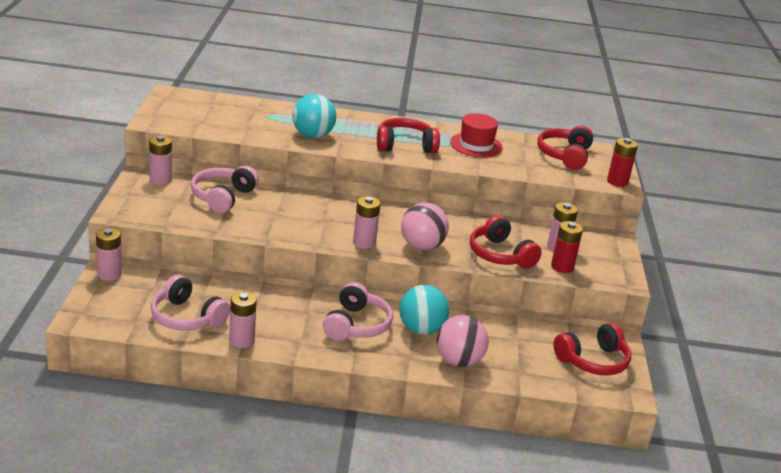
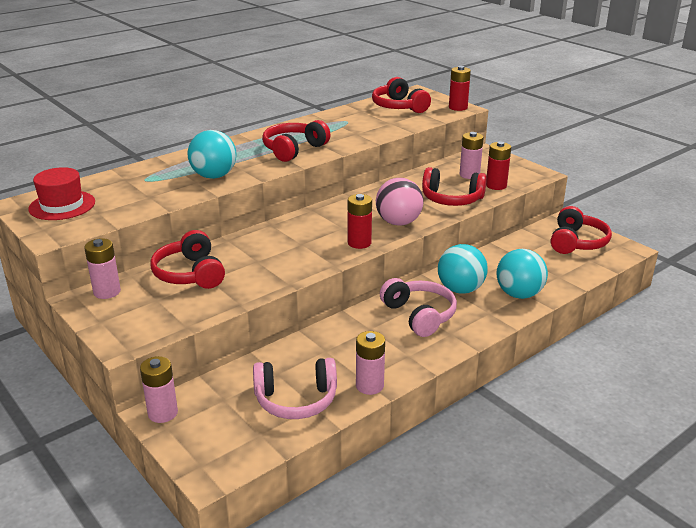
camera: 40 degrees left, 0 degrees up
(222, 197) = (190, 274): pink headphones -> red headphones
(364, 242) = (359, 243): pink battery -> red battery
(458, 361) = (519, 294): pink ball -> turquoise ball
(476, 145) = (336, 126): red hat -> red hat (62, 205)

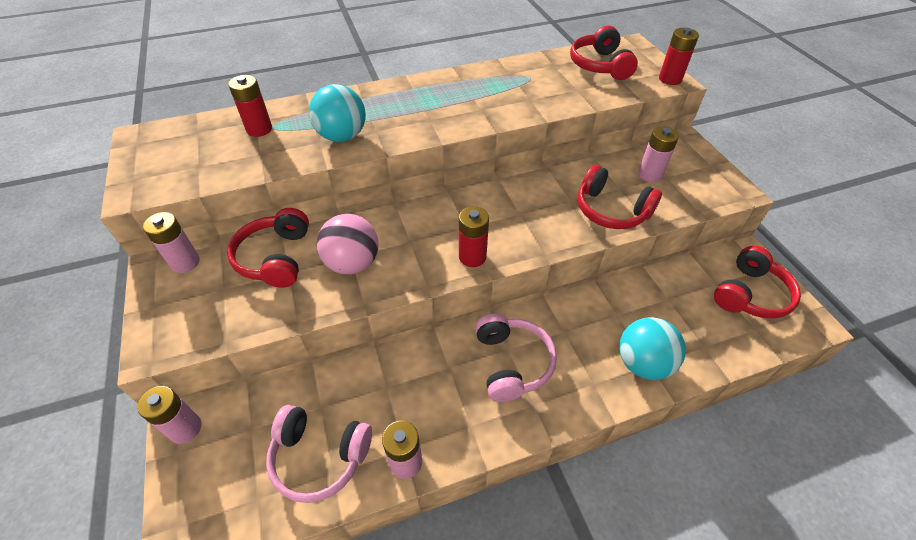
camera: 20 degrees right, 20 degrees up
(62, 205) = (173, 148): red hat -> none
(293, 149) = (448, 112): red headphones -> none
(398, 222) = (532, 234): pink ball -> pink ball (352, 263)
(460, 289) = (576, 334): turquoise ball -> none
(496, 185) = (675, 200): red battery -> red battery (259, 129)

